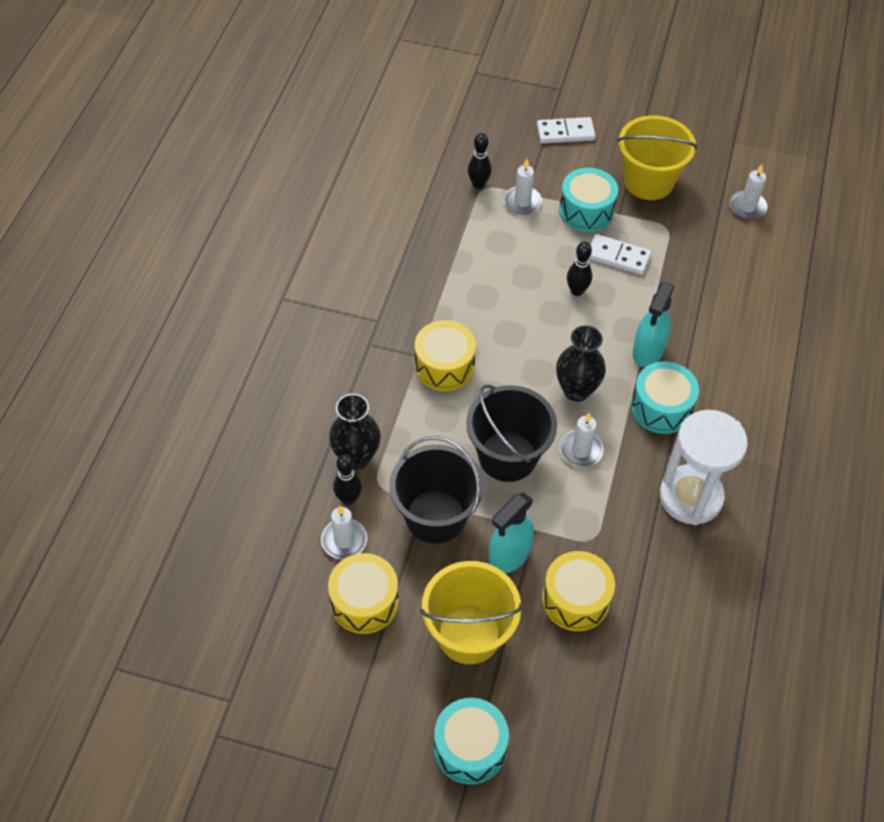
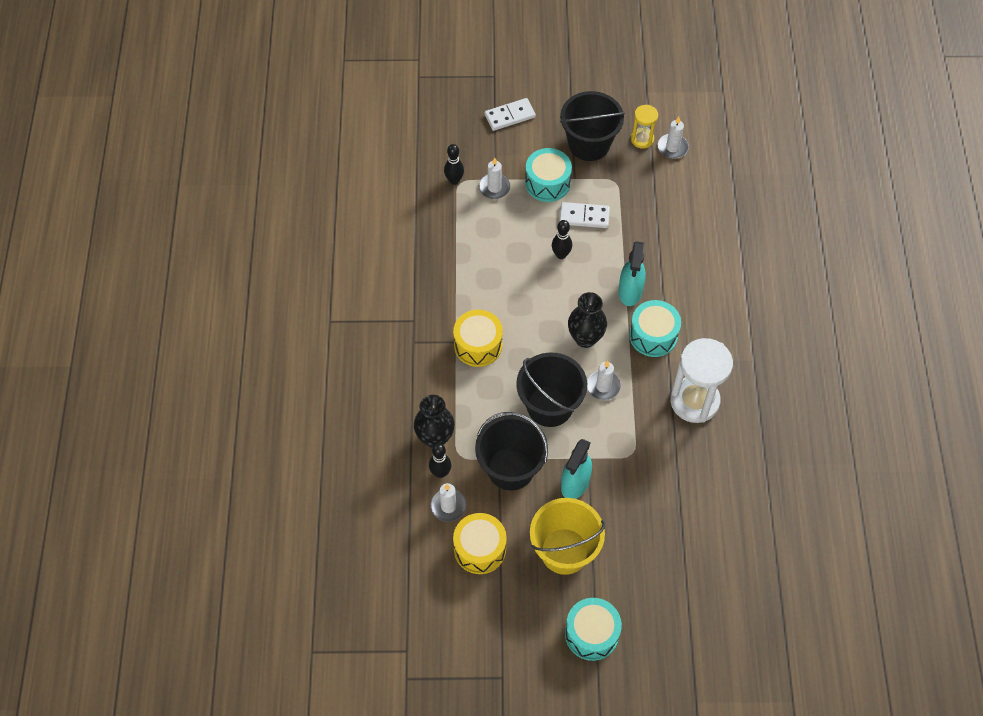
camera: 15 degrees left, 5 degrees up
(575, 599) = (634, 503): yellow drum -> none
(648, 181) = (589, 144): yellow bucket -> black bucket
(713, 190) = (642, 139): none -> yellow hourglass

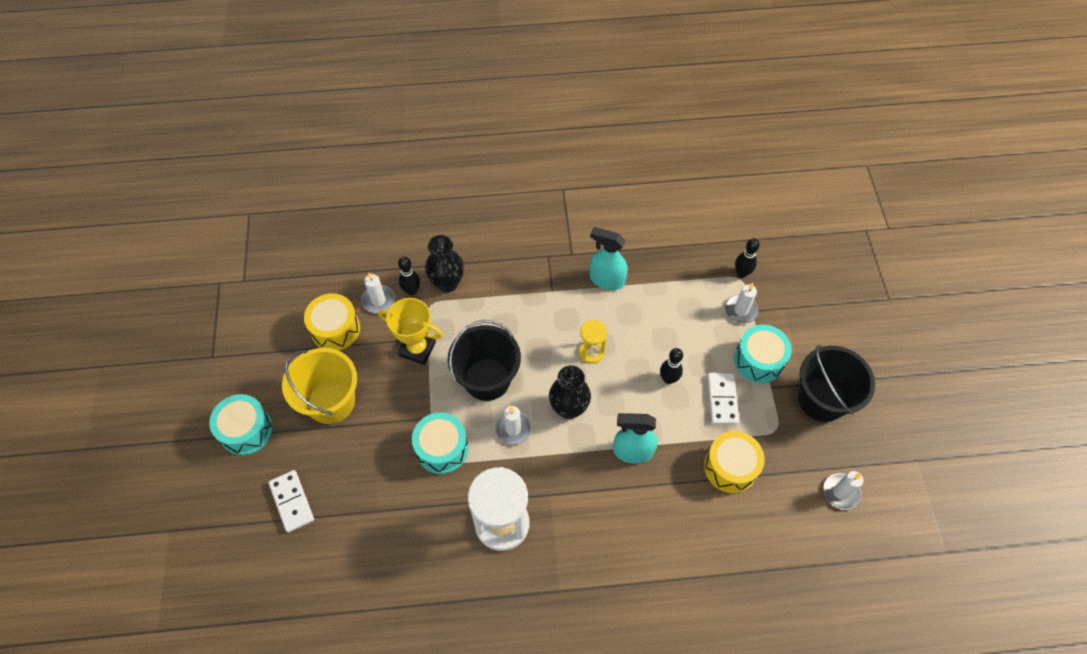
camera: 85 degrees right, 0 degrees up
(478, 345) = (550, 310): yellow drum -> yellow drum (730, 467)
(510, 116) = (838, 318): white domino -> white domino (291, 502)
(510, 468) = (417, 349): black bucket -> yellow trophy
(575, 483) = (402, 407): turquoise spray bottle -> turquoise spray bottle (606, 280)
(642, 139) = (843, 457): yellow hourglass -> yellow hourglass (591, 352)
(653, 335) = (580, 477): turquoise drum -> turquoise drum (442, 448)

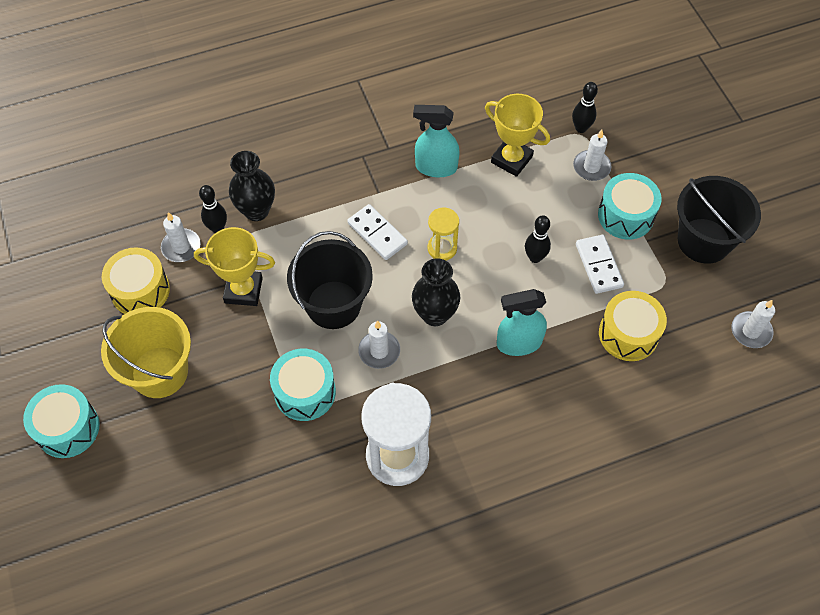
camera: 15 degrees left, 0 degrees up
(291, 502) = (147, 493): white domino -> white domino (377, 234)
(673, 287) = (511, 159): none -> yellow trophy

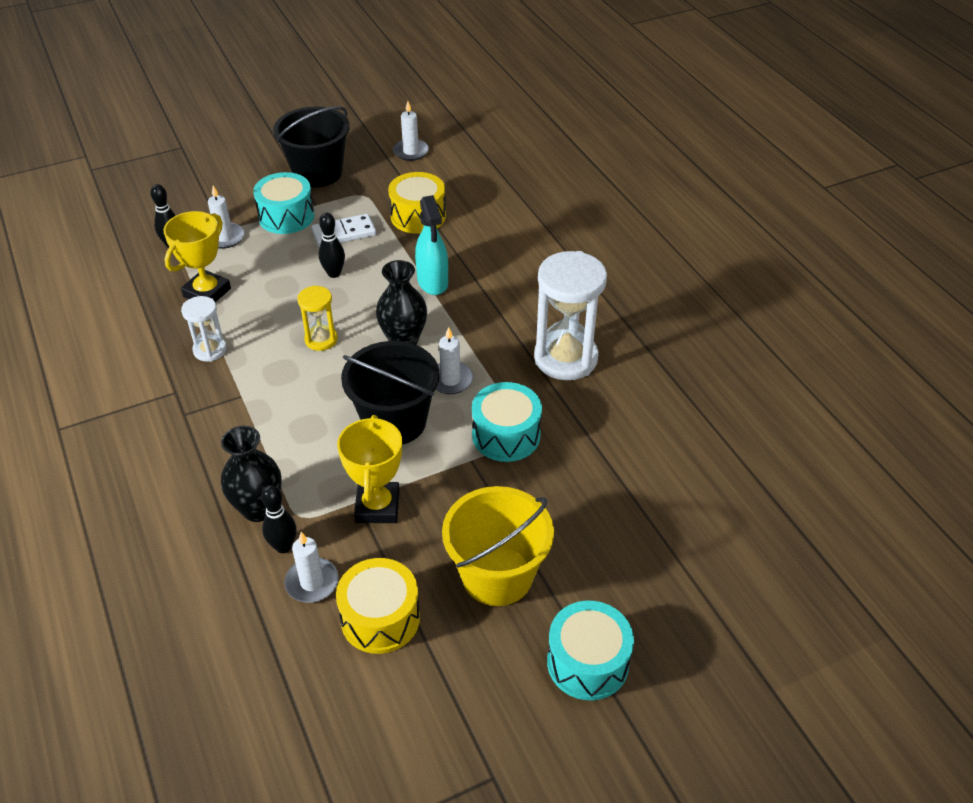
camera: 95 degrees left, 15 degrees down
(377, 234) = (299, 392): white domino -> none
(436, 167) = (210, 350): turquoise spray bottle -> white hourglass

